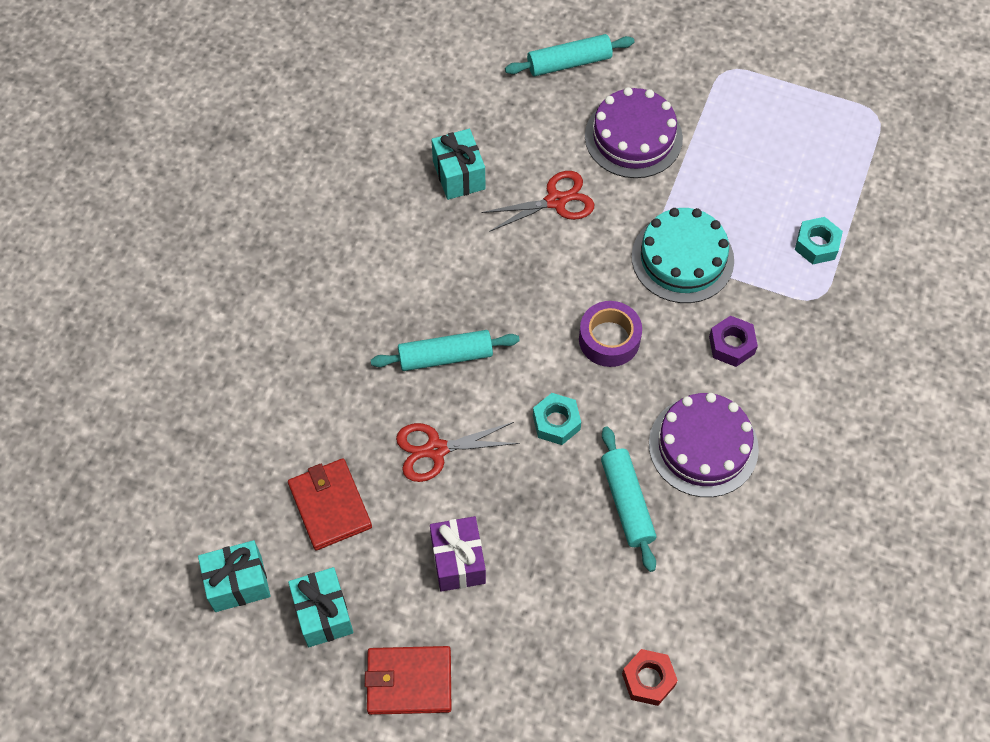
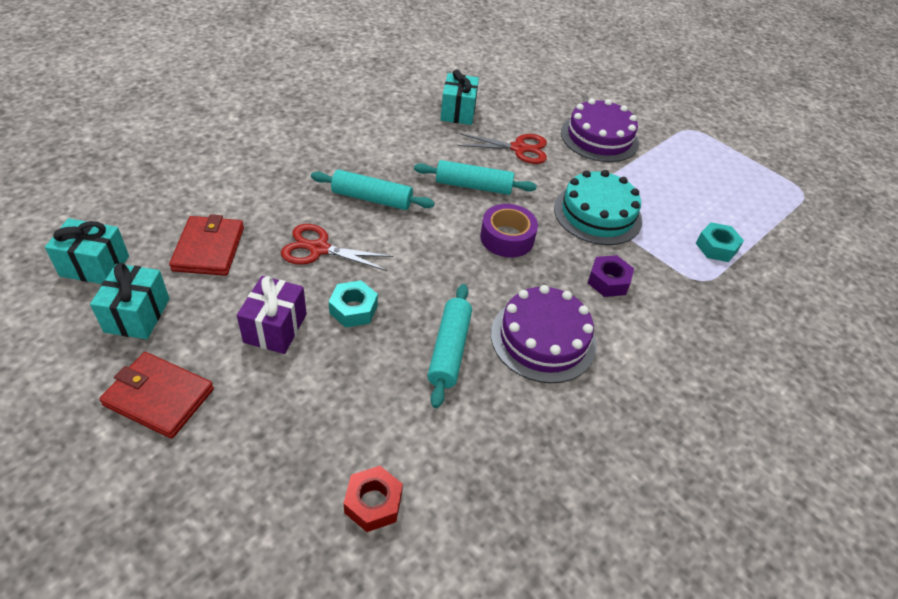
camera: 20 degrees right, 15 degrees down
(556, 422) = (427, 271): turquoise nut -> turquoise nut (353, 309)
(569, 63) = (575, 88): turquoise rolling pin -> turquoise rolling pin (473, 186)

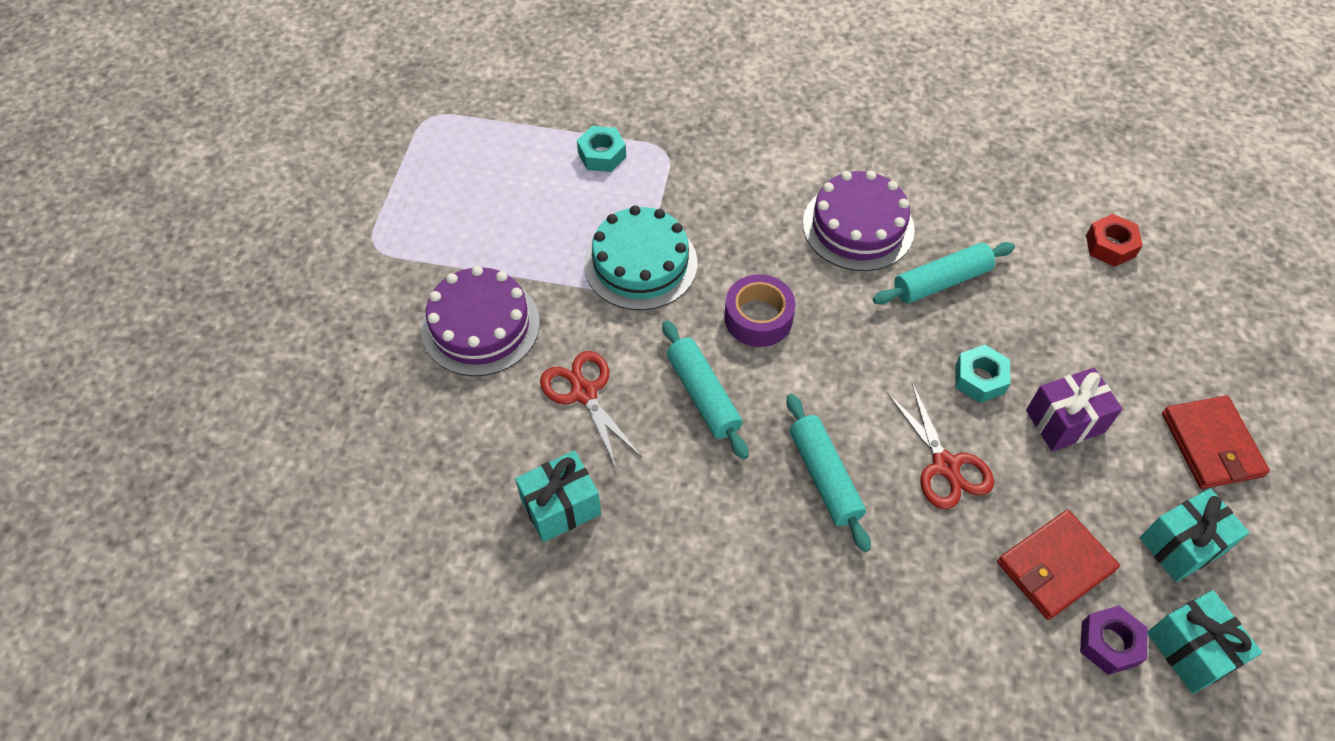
camera: 120 degrees left, 10 degrees up
(608, 281) = (737, 213): purple nut -> purple nut (1109, 643)

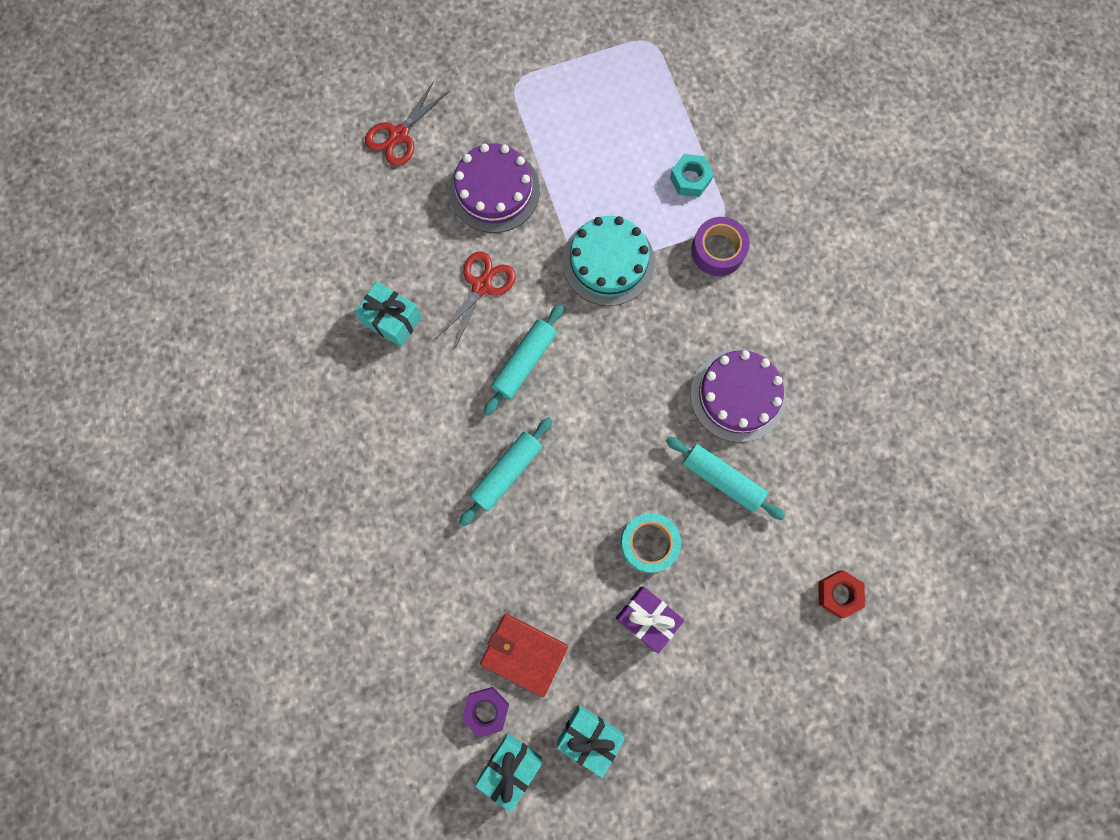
camera: 60 degrees right, 20 degrees up
(758, 318) = (609, 366): purple tape -> purple tape (718, 251)
(945, 465) = (561, 549): red scissors -> red scissors (399, 135)
(979, 379) = (649, 543): turquoise nut -> turquoise tape
(1211, 445) = (688, 732): red wallet -> none

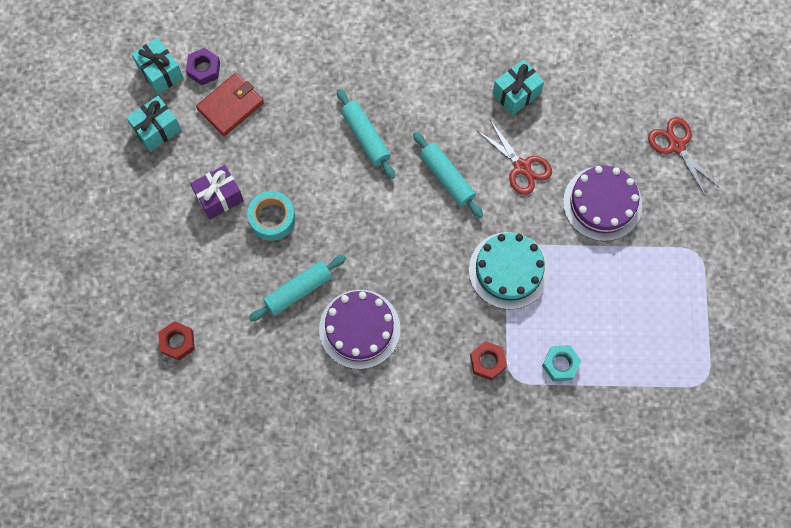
camera: 110 degrees right, 5 degrees down
(718, 251) = (487, 362): purple tape -> red nut

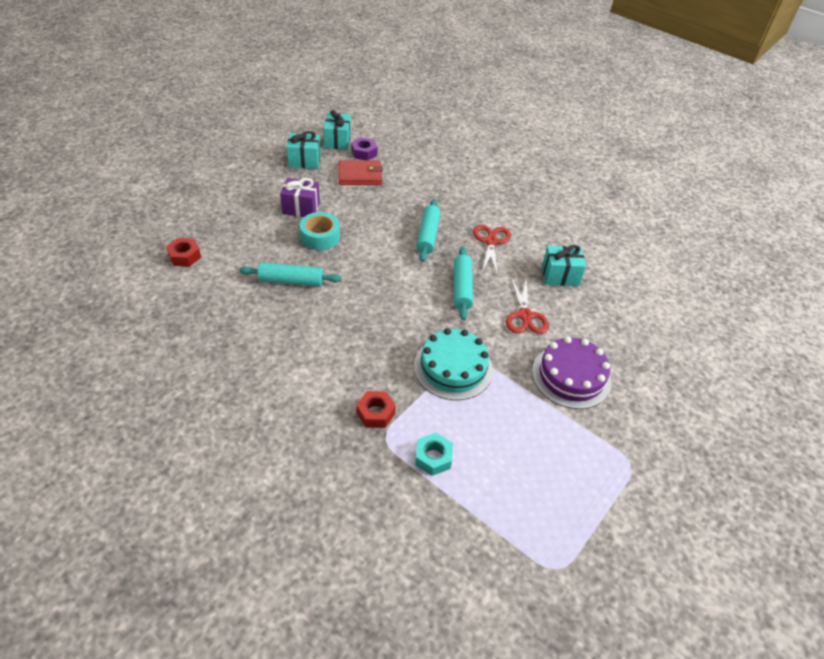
camera: 35 degrees right, 25 degrees down
(359, 329) = (305, 328): purple cake -> none
(676, 146) = (669, 380): red scissors -> red scissors (491, 242)

